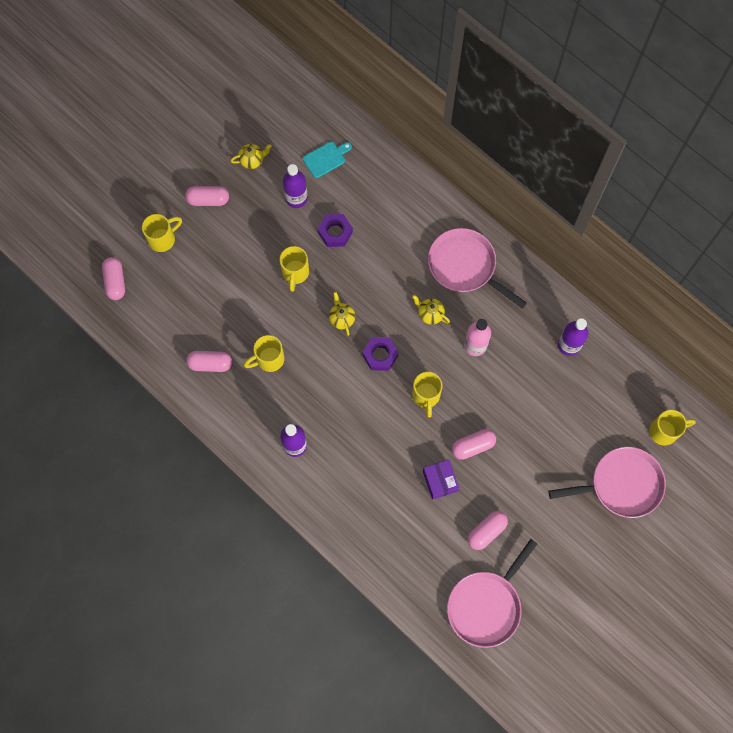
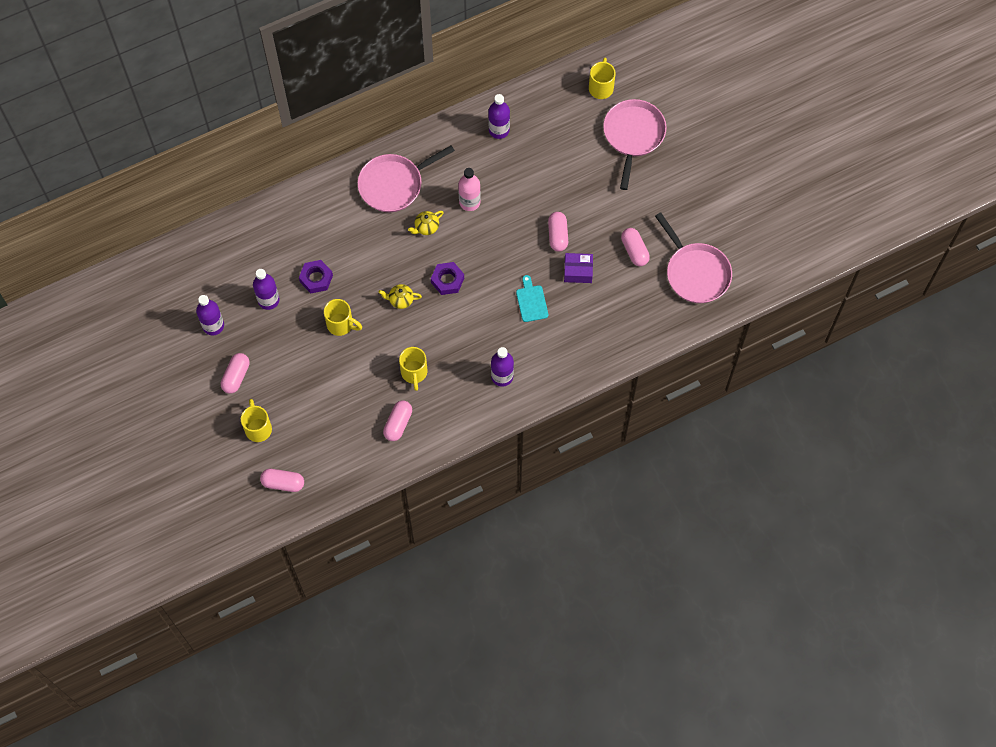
camera: 70 degrees left, 5 degrees down
(252, 160) = (213, 326): yellow teapot -> purple bottle
(326, 159) = (240, 262): turquoise cutting board -> turquoise cutting board (531, 301)
(426, 396) = (499, 256): yellow mug -> none

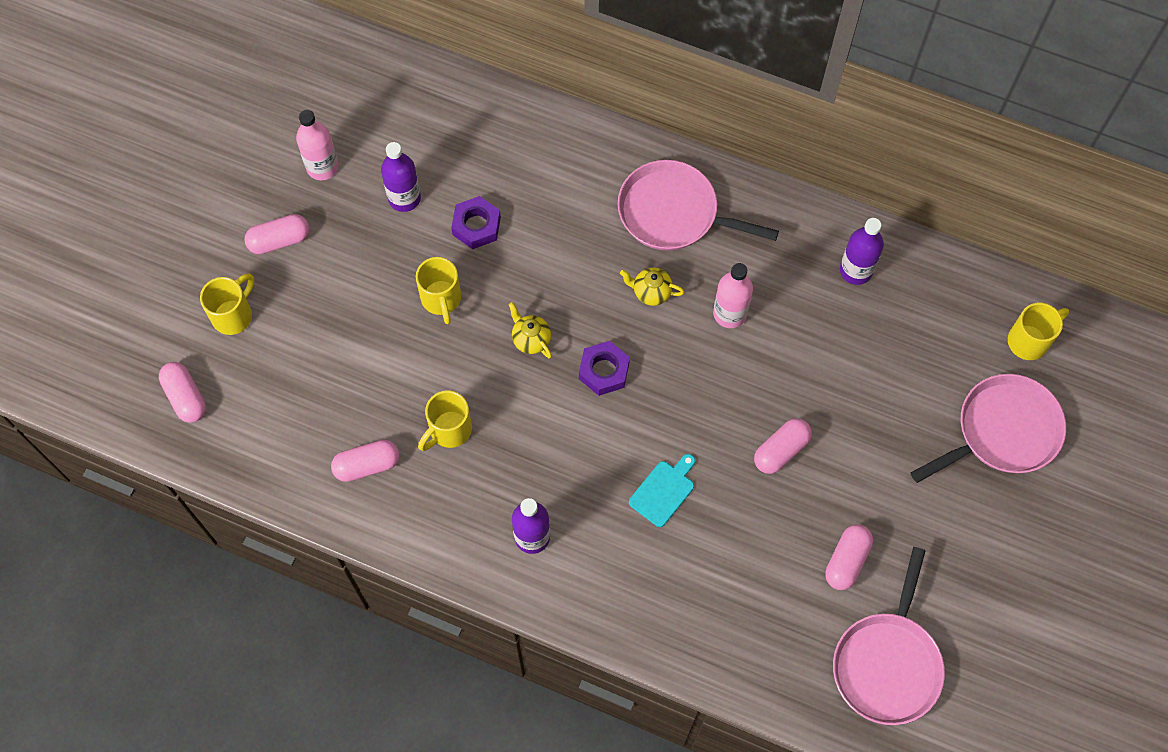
camera: 50 degrees right, 0 degrees up
(213, 326) = (322, 167): purple bottle -> pink bottle
(578, 271) = (755, 514): purple box -> none

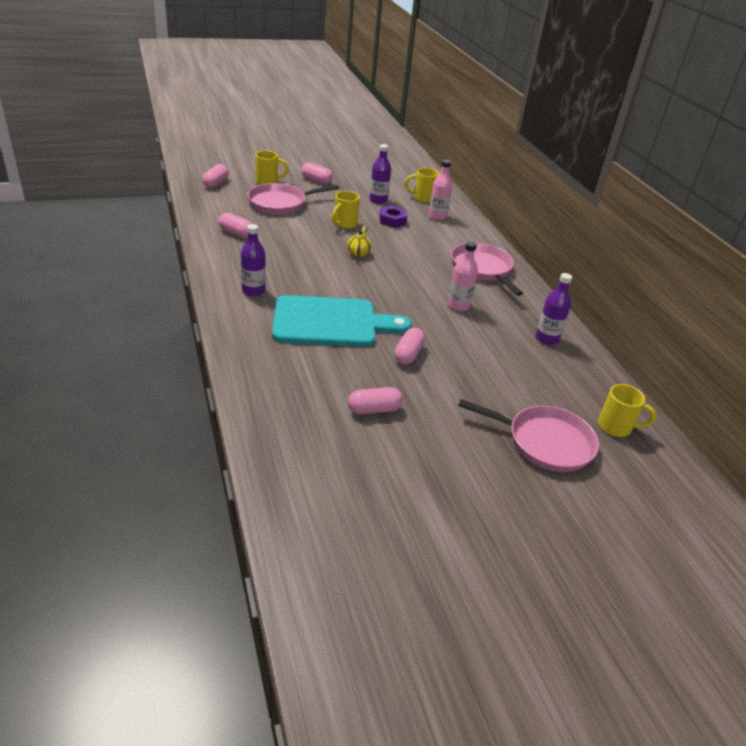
camera: 45 degrees right, 30 degrees down
(322, 167) = (363, 179): pink bottle -> pink bottle (437, 216)
(449, 430) = (281, 248): yellow mug -> yellow mug (422, 198)
(604, 371) = (372, 279): purple nut -> none
(651, 292) = (433, 277): yellow teapot -> none
(664, 491) = (331, 322): turquoise cutting board -> turquoise cutting board, size x2.48
(781, 450) = (408, 354): pink capsule -> pink capsule turned 75 degrees counterclockwise
(887, 664) = (326, 460): pink pan -> pink pan (280, 203)

